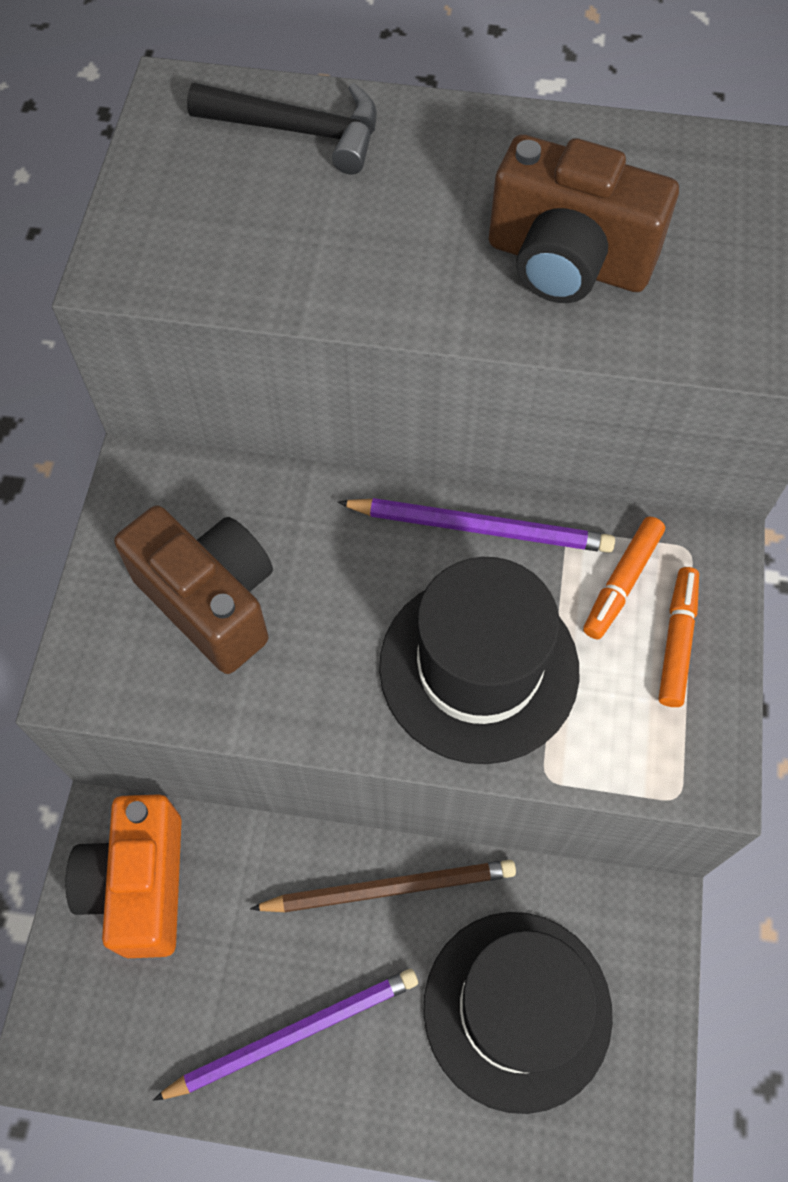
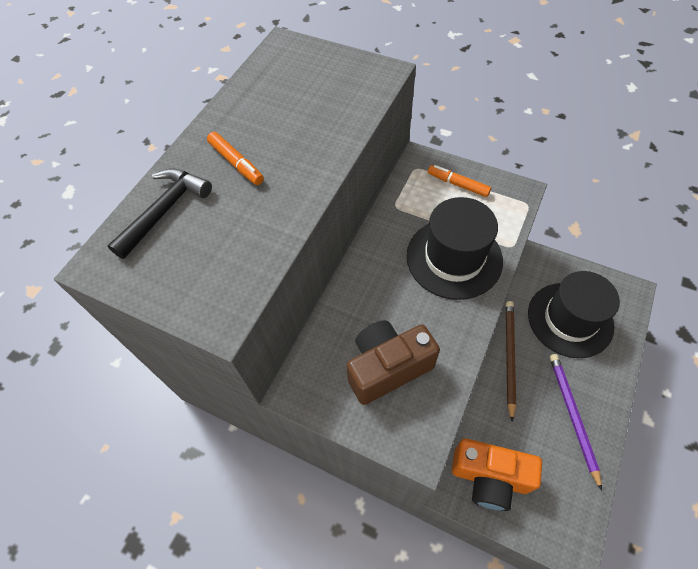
camera: 70 degrees left, 5 degrees down
(481, 528) = (381, 239): purple pencil -> none
(567, 262) = (307, 125): brown camera -> none
(621, 582) = (425, 195): orange marker -> orange marker (236, 163)

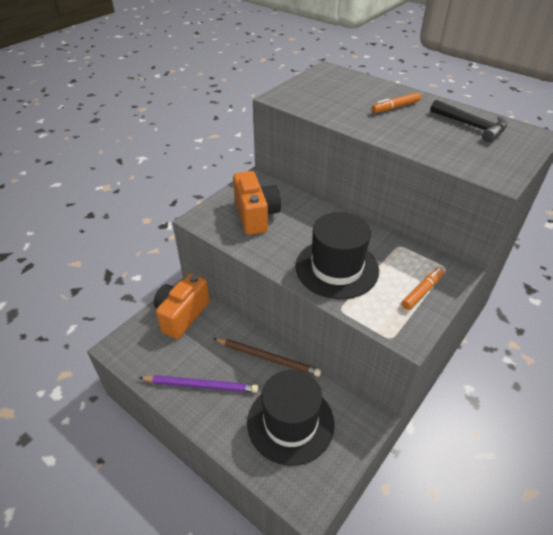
camera: 100 degrees right, 15 degrees down
(165, 210) = (360, 85): black hammer -> black hammer (471, 126)
(387, 368) = (256, 215): brown camera -> orange camera

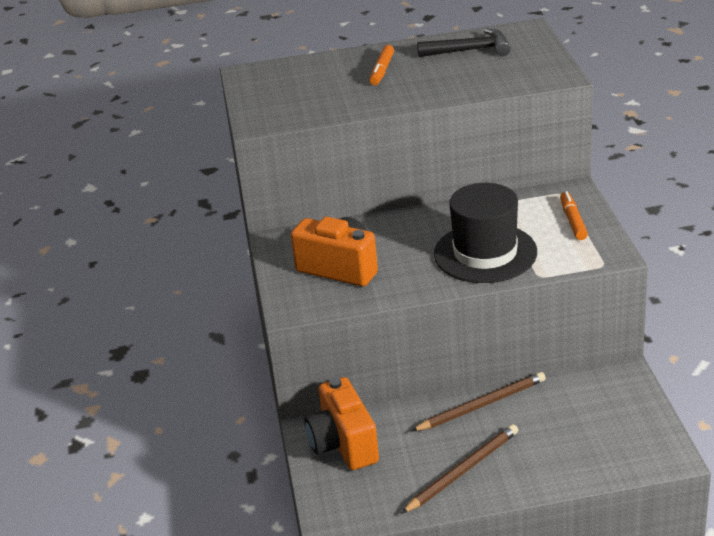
camera: 45 degrees left, 10 degrees down
(201, 385) = (463, 470): purple pencil -> brown pencil
(290, 422) = (576, 427): black hat -> none

